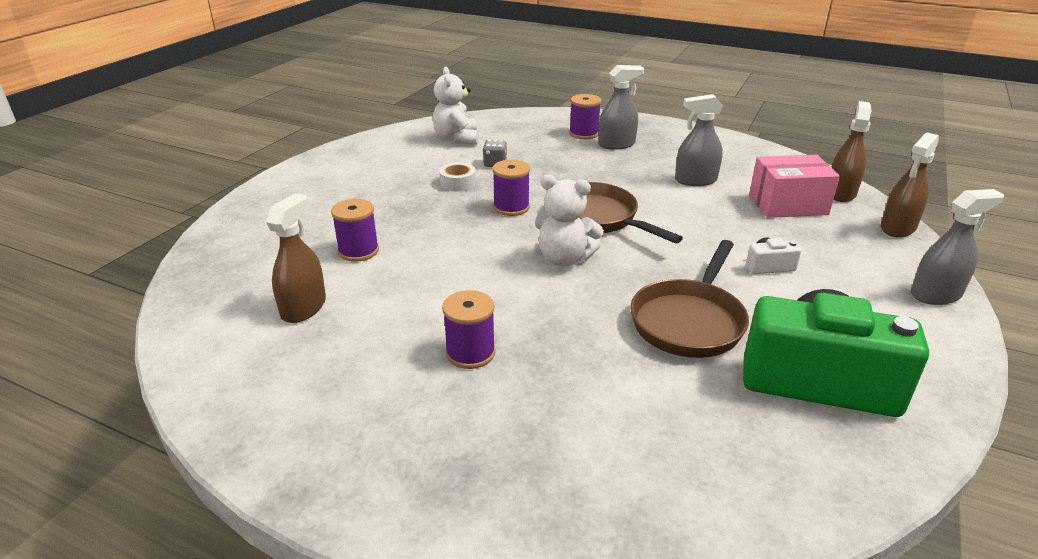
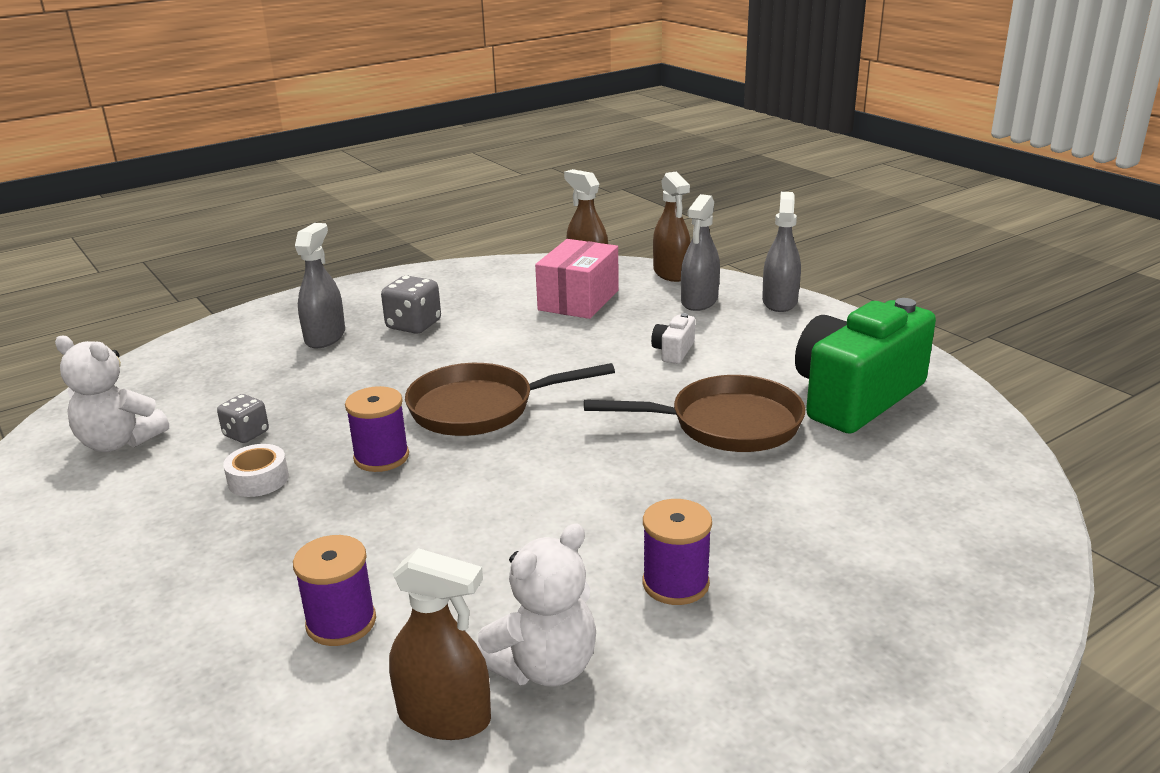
camera: 60 degrees left, 5 degrees down
(303, 308) = (444, 716): brown spray bottle -> brown spray bottle turned 150 degrees clockwise
(564, 259) = (543, 457): white teddy bear -> white teddy bear (544, 667)
(584, 133) = (263, 347): purple spool -> none
(667, 163) = (413, 325): none -> grey dice
(689, 321) = (726, 424): brown pan -> brown pan turned 60 degrees counterclockwise
(695, 180) = (473, 324): grey spray bottle -> grey spray bottle (699, 301)

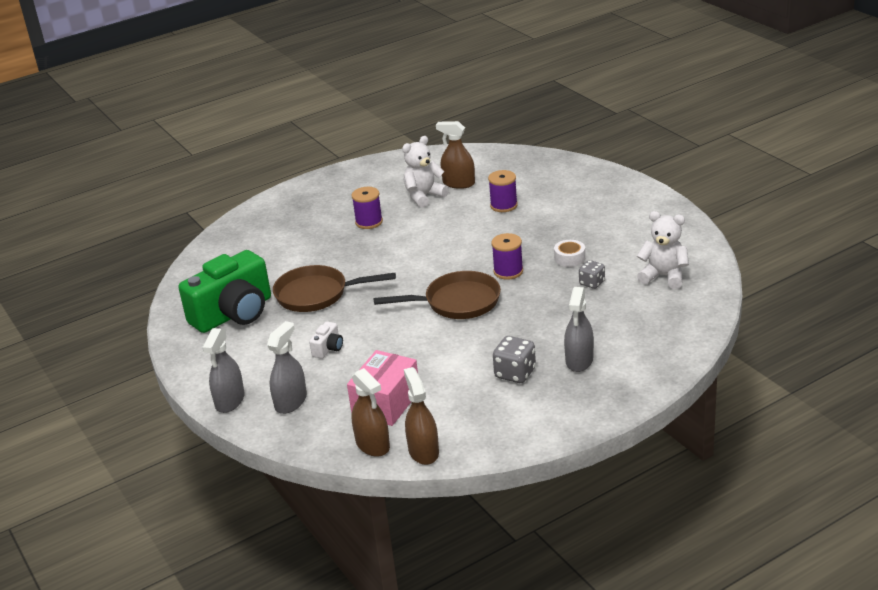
camera: 175 degrees left, 5 degrees up
(671, 273) = (300, 440): brown spray bottle -> brown spray bottle (423, 451)

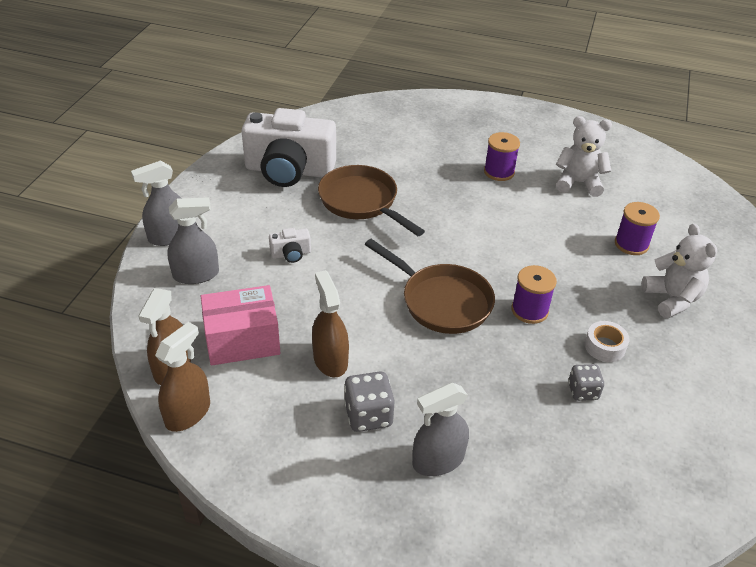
camera: 45 degrees right, 10 degrees up
(234, 314) = (289, 170): green camera -> white camera
(458, 183) = (626, 193): brown spray bottle -> brown spray bottle (330, 360)
(664, 276) = (665, 452): white teddy bear -> white teddy bear (672, 299)

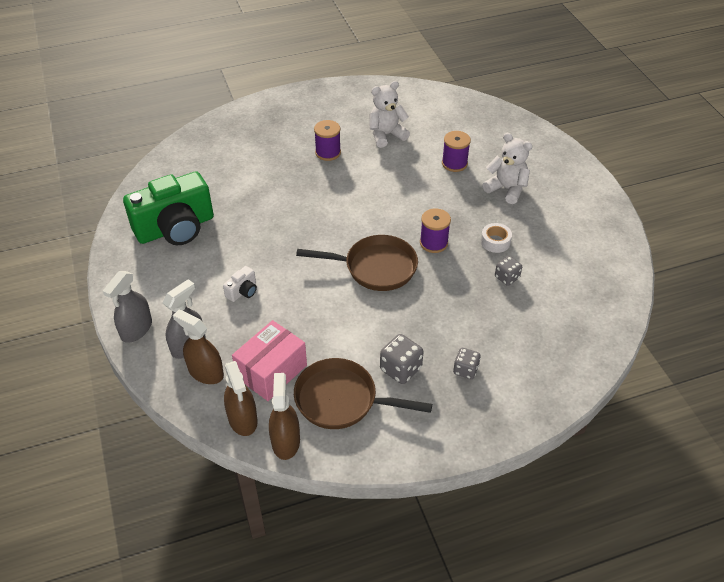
camera: 35 degrees left, 5 degrees up
(289, 170) = (175, 228): white camera -> green camera
(330, 360) = (343, 349): brown spray bottle -> brown spray bottle (205, 372)
(362, 202) = (254, 225): brown pan -> brown pan (342, 400)
(438, 460) = (465, 370): grey spray bottle -> grey dice

